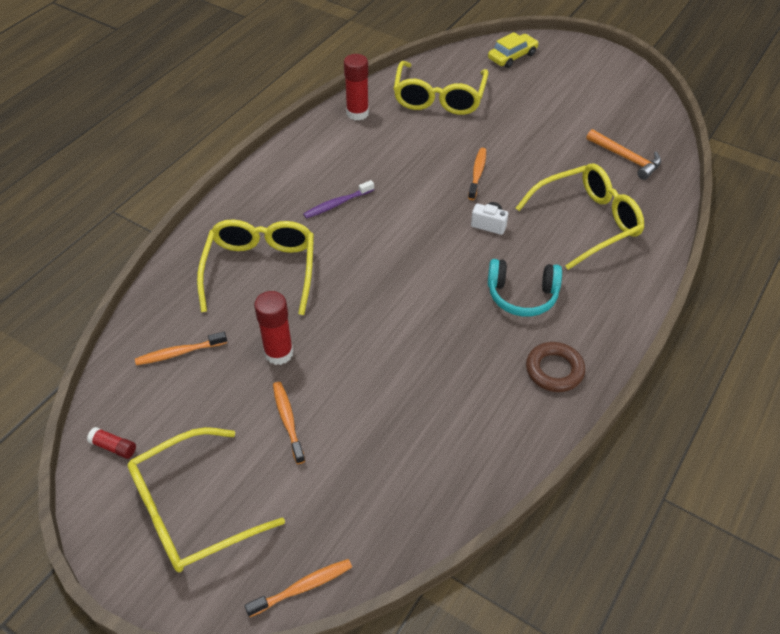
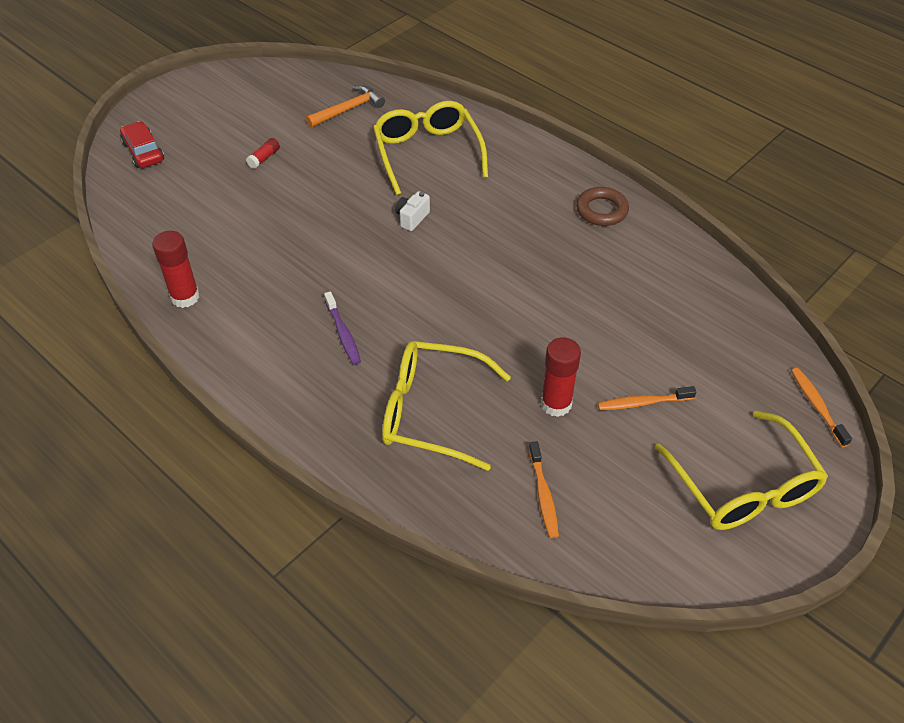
camera: 80 degrees left, 0 degrees up
(114, 447) = (667, 558): red glue stick -> red glue stick (264, 158)
(439, 97) = (189, 222): yellow glasses -> none
(477, 173) = (332, 213): orange toothbrush -> none
(512, 56) = (143, 151): yellow car -> red car
(522, 295) = (512, 213): turquoise headphones -> none

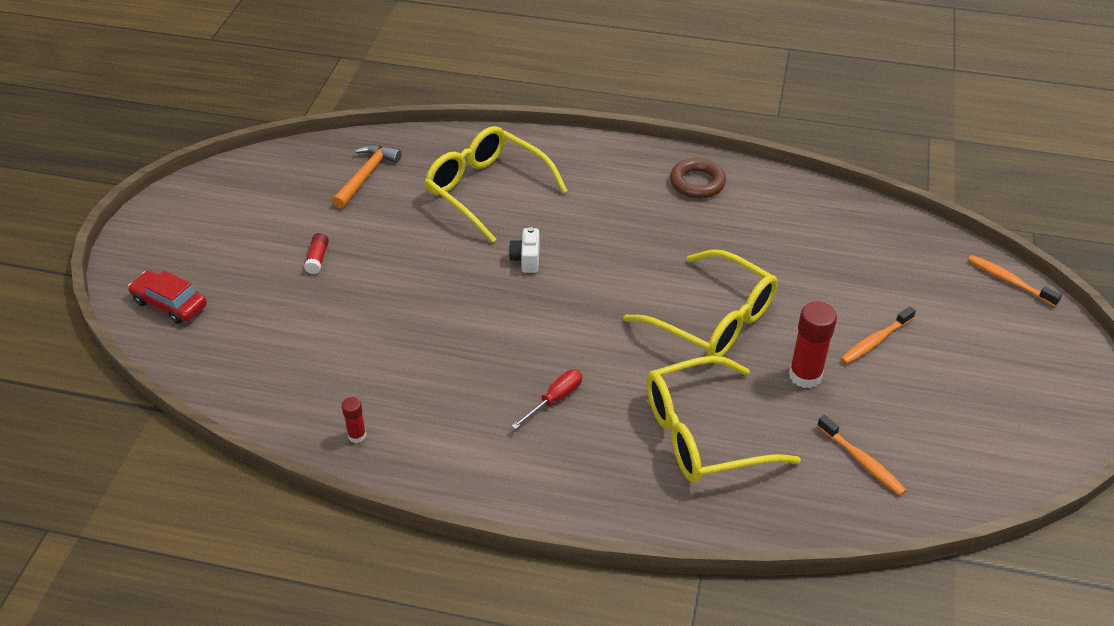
camera: 30 degrees left, 5 degrees down
(185, 297) = (357, 436): red glue stick -> red glue stick, size x0.53
(343, 333) = (555, 399): purple toothbrush -> red screwdriver
(743, 485) = (1009, 374): yellow glasses -> yellow glasses (712, 319)

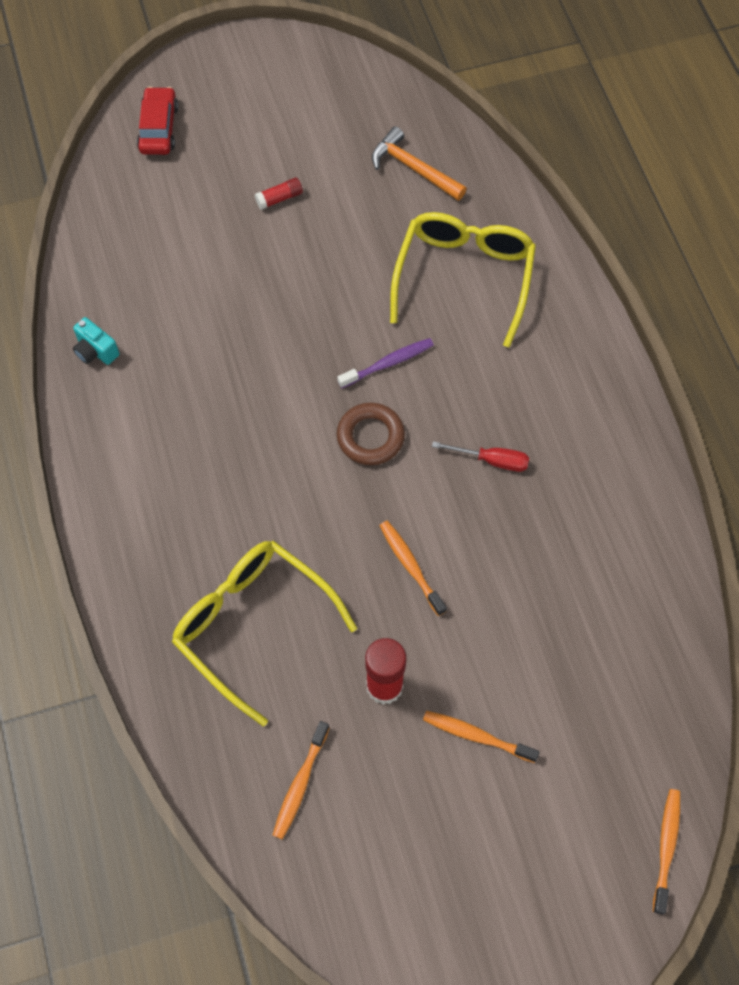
camera: 60 degrees right, 20 degrees up
(357, 436) = (96, 351): red glue stick -> turquoise camera
(366, 176) = (414, 169): orange hammer -> orange hammer turned 135 degrees counterclockwise
(526, 259) = (388, 363): white camera -> purple toothbrush
(555, 399) = (224, 480): red screwdriver -> red screwdriver (491, 460)
(697, 183) = (611, 460): brown ring -> brown ring (370, 437)
(712, 319) = (410, 566): yellow glasses -> orange toothbrush

